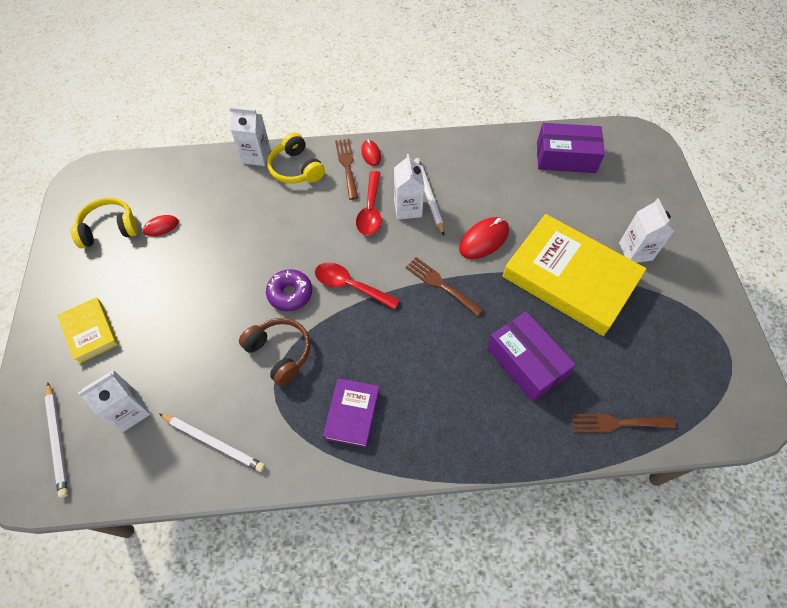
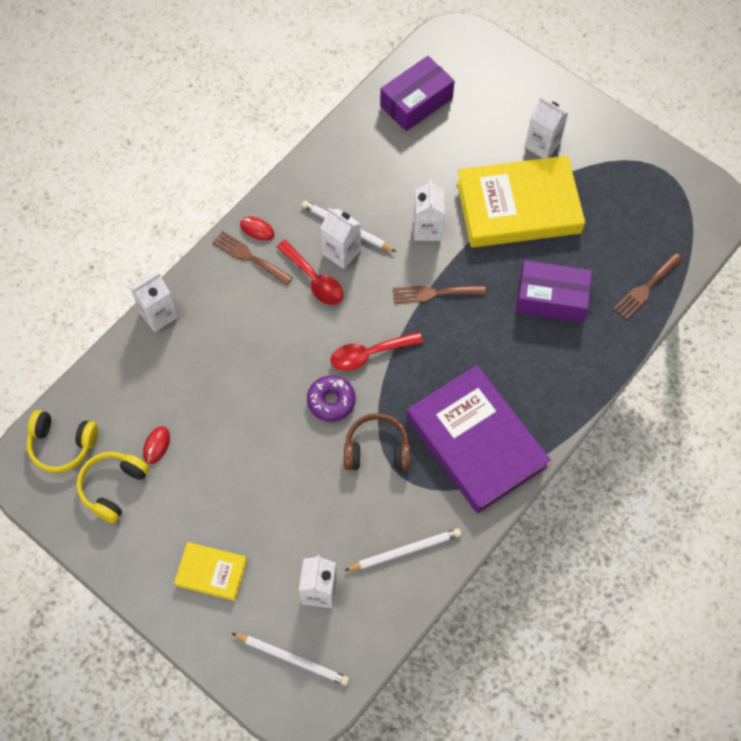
camera: 45 degrees left, 5 degrees up
(296, 169) = (209, 296): yellow headphones -> yellow headphones (62, 445)
(352, 414) = (475, 442): purple book -> purple book, size x2.08
(484, 240) = (427, 229): red mouse -> white carton

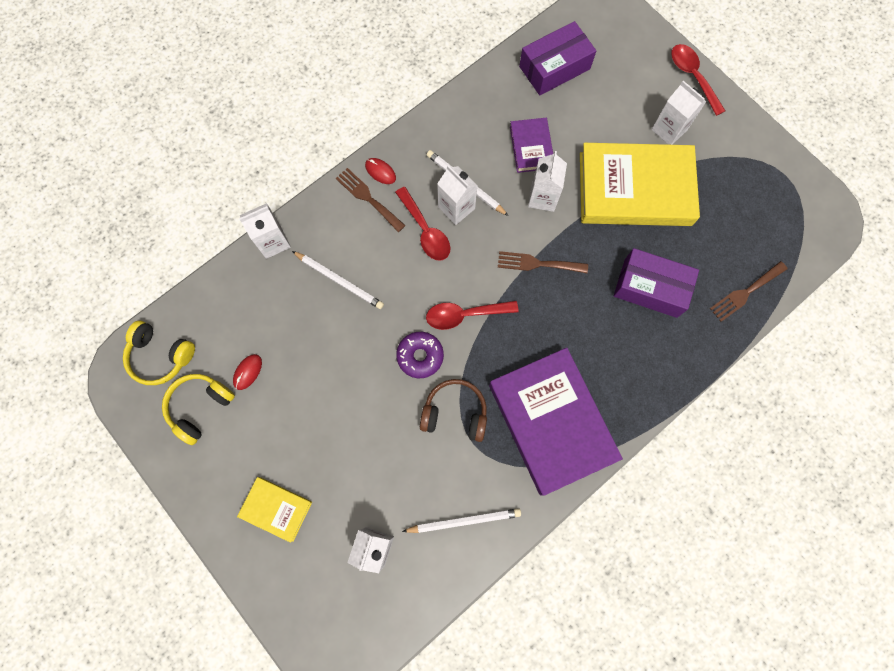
camera: 10 degrees right, 10 degrees up
(292, 659) = (337, 610): white pencil -> white pencil (339, 280)
(407, 182) = (531, 147): none -> purple book
(556, 91) = (692, 77): none -> red spoon

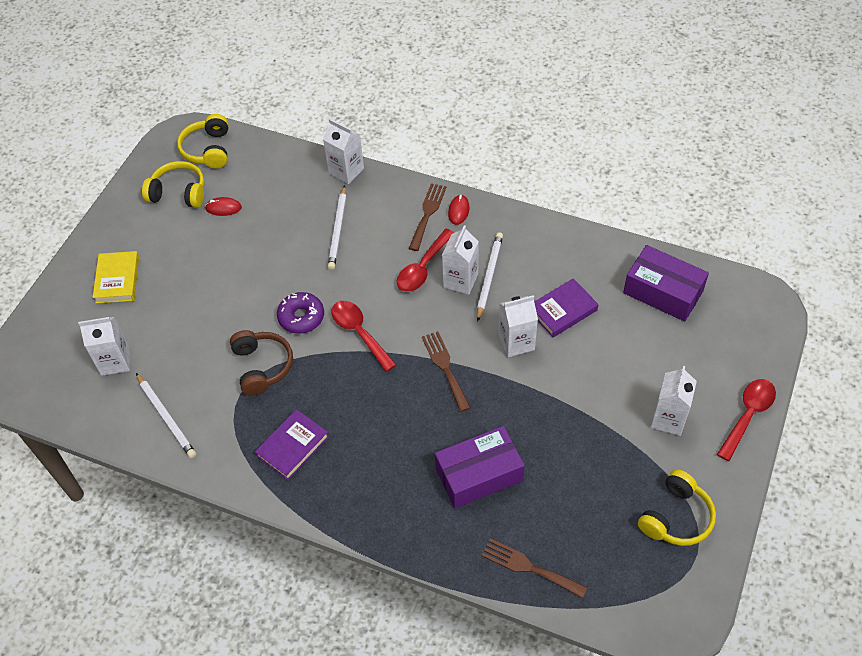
camera: 65 degrees right, 20 degrees down
(551, 422) = (292, 446): purple book -> purple book, size x0.48
(635, 189) = (578, 416): yellow book -> none
(650, 288) = (479, 474): purple box -> purple box turned 75 degrees clockwise
(751, 171) = (676, 517): none -> yellow headphones

